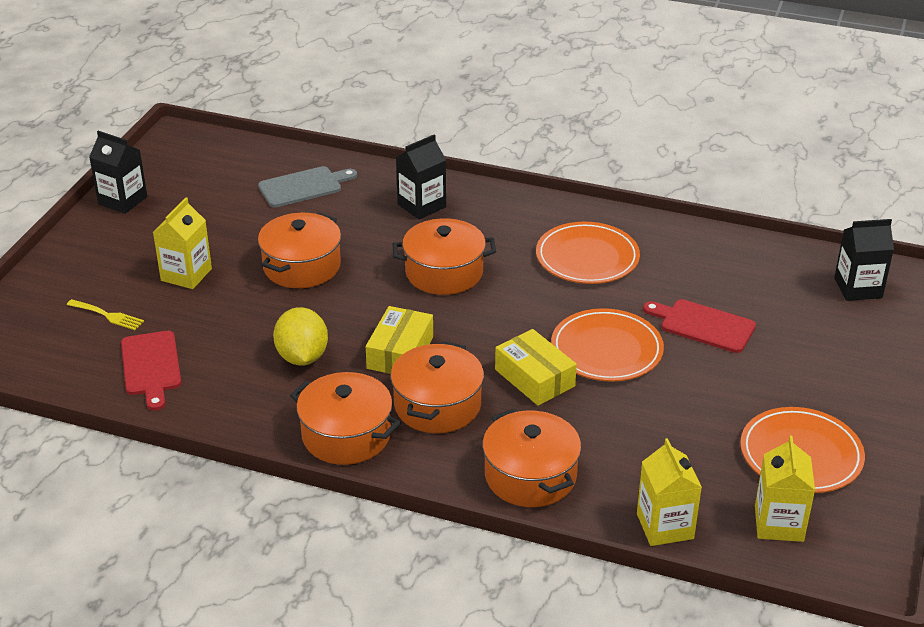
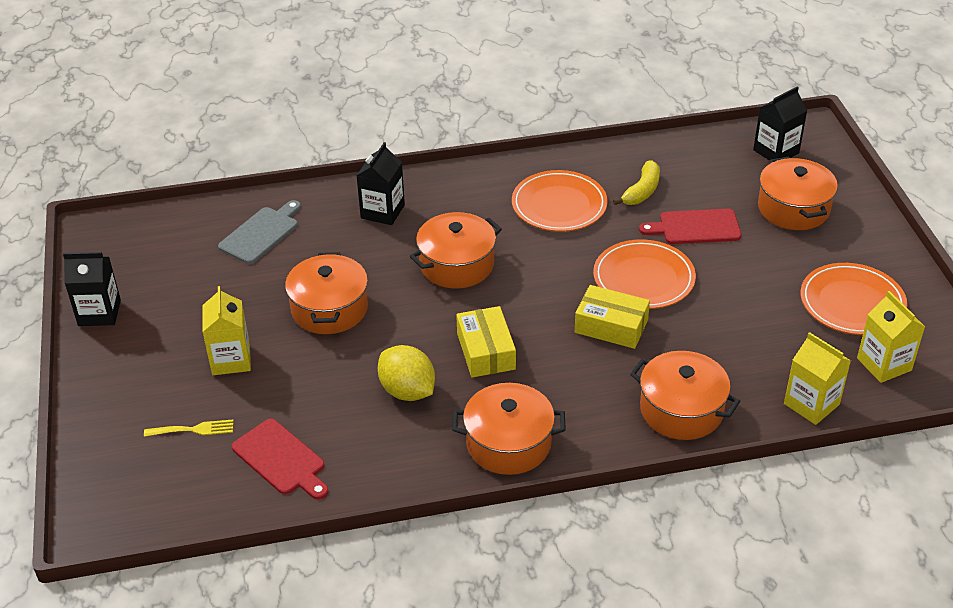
camera: 30 degrees left, 5 degrees up
(437, 405) = (557, 383): orange pot -> orange pot (793, 208)
(680, 274) = (642, 191): none -> yellow banana

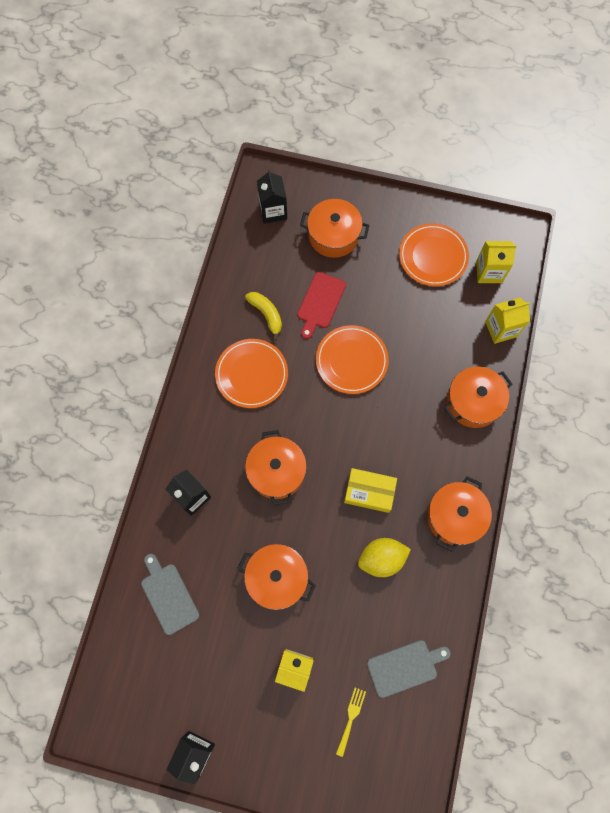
camera: 65 degrees left, 30 degrees up
(281, 459) = (405, 667): red cutting board -> grey cutting board
(611, 326) = (384, 403): yellow box -> none

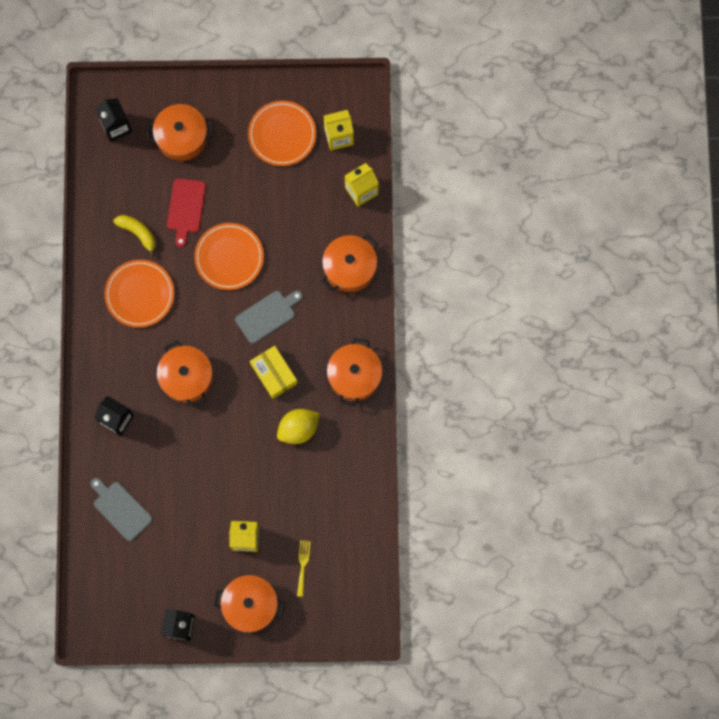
camera: 15 degrees left, 5 degrees up
(277, 578) = (211, 469): orange pot -> orange pot (250, 605)
(369, 492) = (274, 374): yellow box -> yellow box turned 60 degrees clockwise
(405, 667) = (339, 513): grey cutting board -> grey cutting board (267, 315)

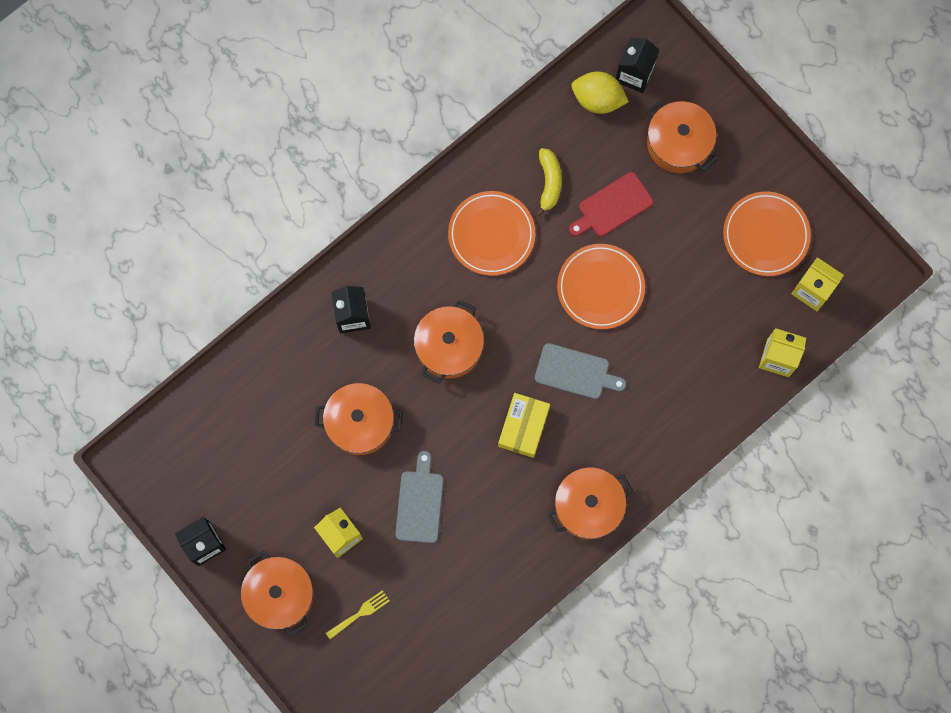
camera: 50 degrees right, 0 degrees up
(121, 509) = (270, 393): grey cutting board -> grey cutting board (420, 503)
(298, 429) = (489, 496): yellow lemon -> yellow lemon (597, 99)
(349, 267) = (691, 411): orange pot -> orange pot (360, 423)

